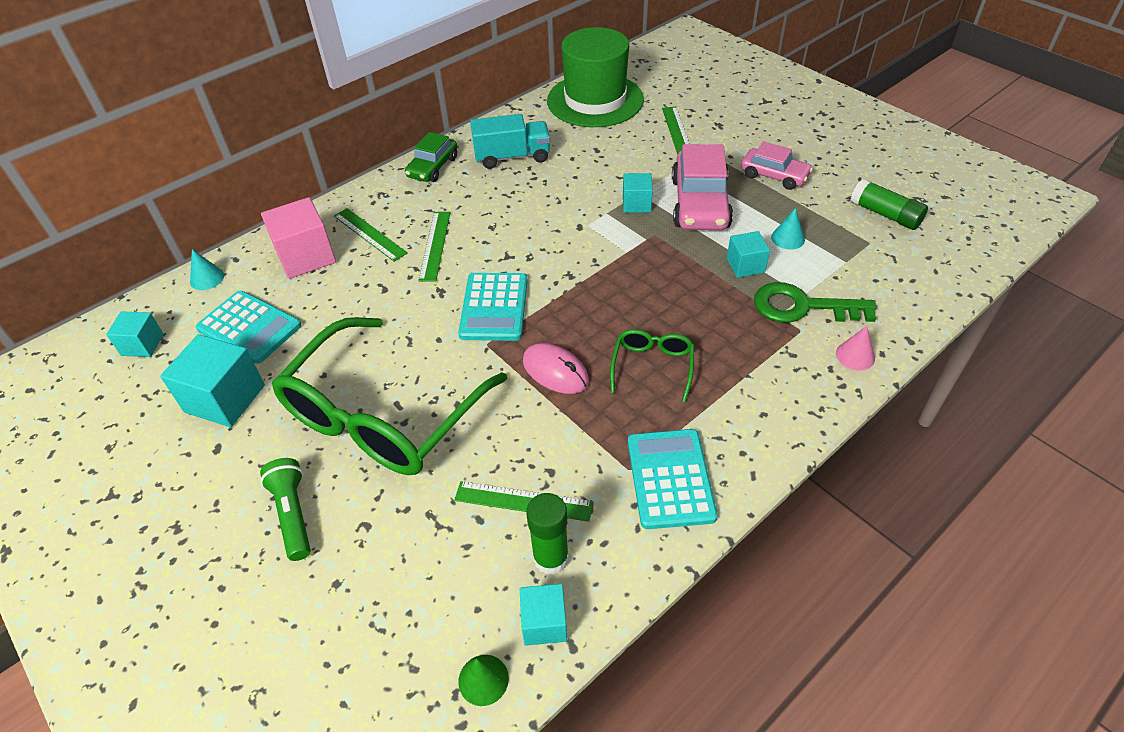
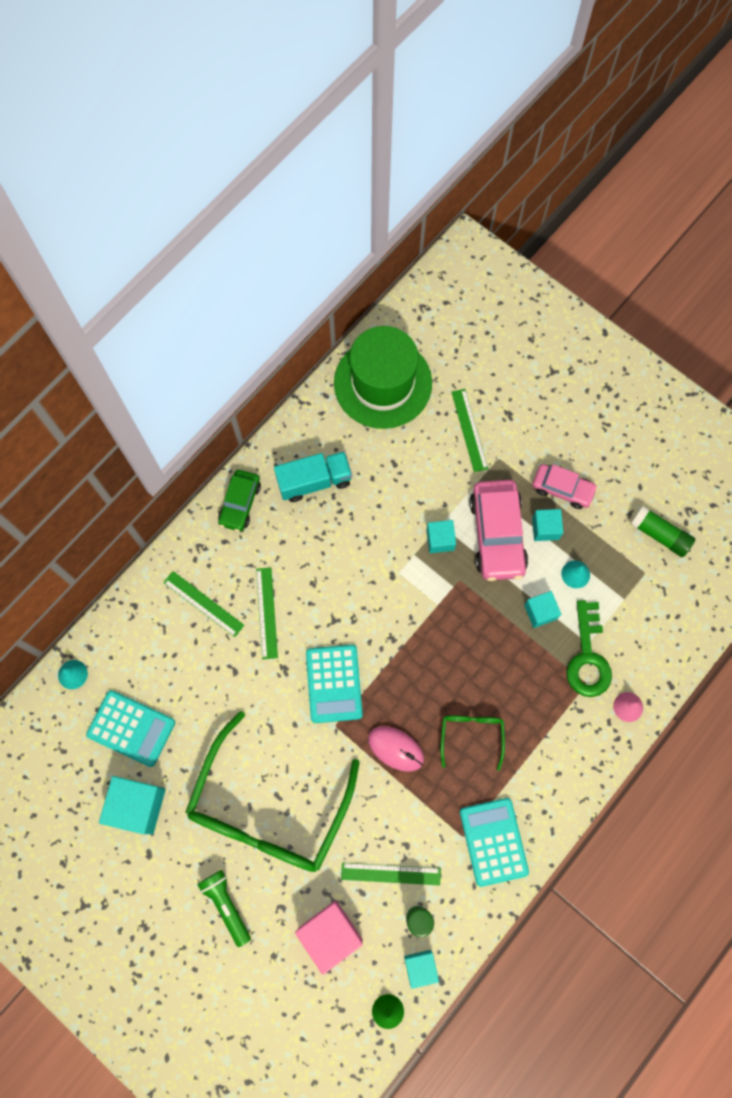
camera: 10 degrees left, 25 degrees up
(142, 345) = (46, 757): turquoise cube -> turquoise cube (545, 528)
(306, 256) = (153, 638): pink cube -> pink cube (330, 934)
(802, 307) = (588, 657): green key -> green key turned 90 degrees counterclockwise

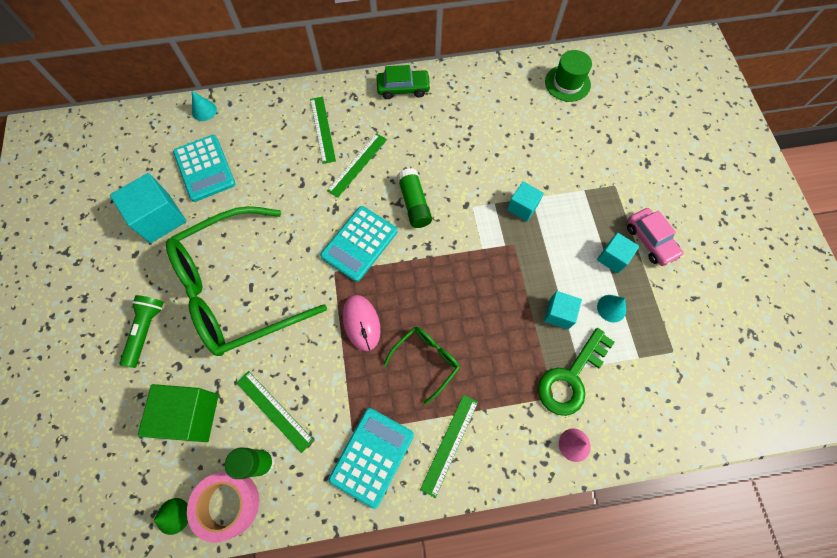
camera: 40 degrees right, 5 degrees down
(240, 503) = (403, 88): green car -> green car turned 150 degrees counterclockwise
(314, 481) = (465, 109): turquoise truck -> none
(330, 934) = (191, 416): pink cube -> green cube
(383, 383) = (567, 83): green hat -> green hat, size x0.53
(420, 967) = (228, 504): turquoise cube -> pink tape
(469, 430) = (607, 152): green ruler -> green ruler (449, 444)
(497, 534) = (570, 235): pink car -> none
(659, 534) = (709, 332): green glue stick -> green glue stick (414, 203)

